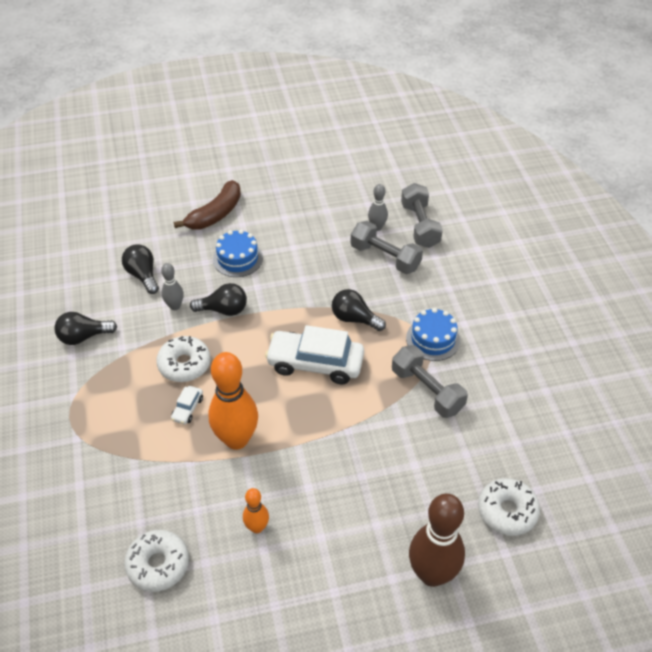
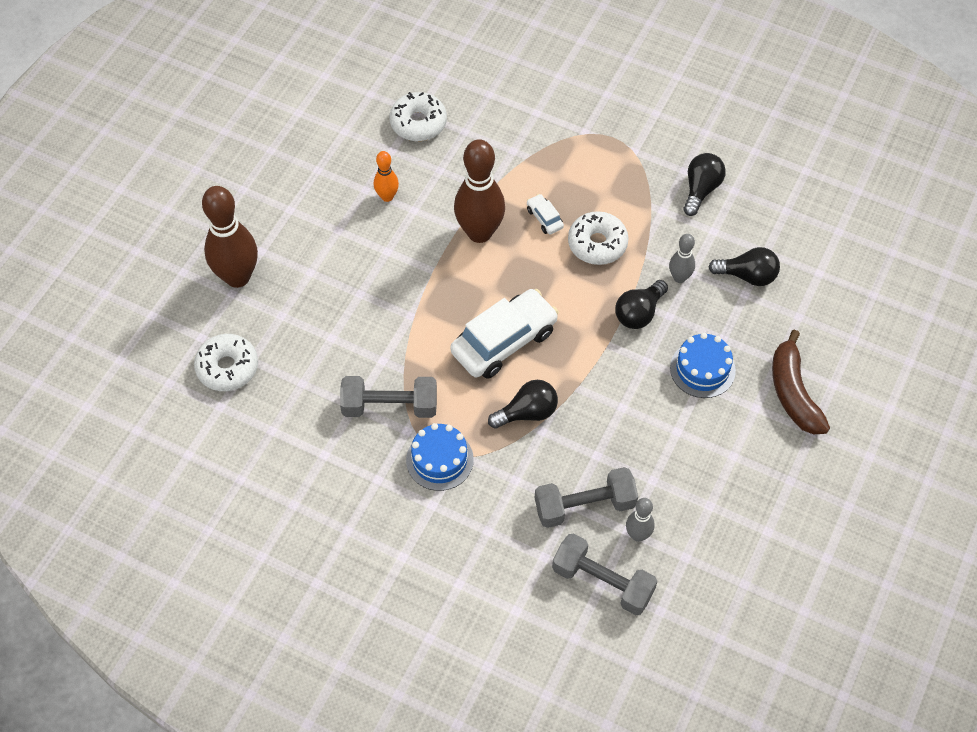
camera: 130 degrees right, 10 degrees up
(236, 439) = (479, 232): orange bowling pin -> brown bowling pin

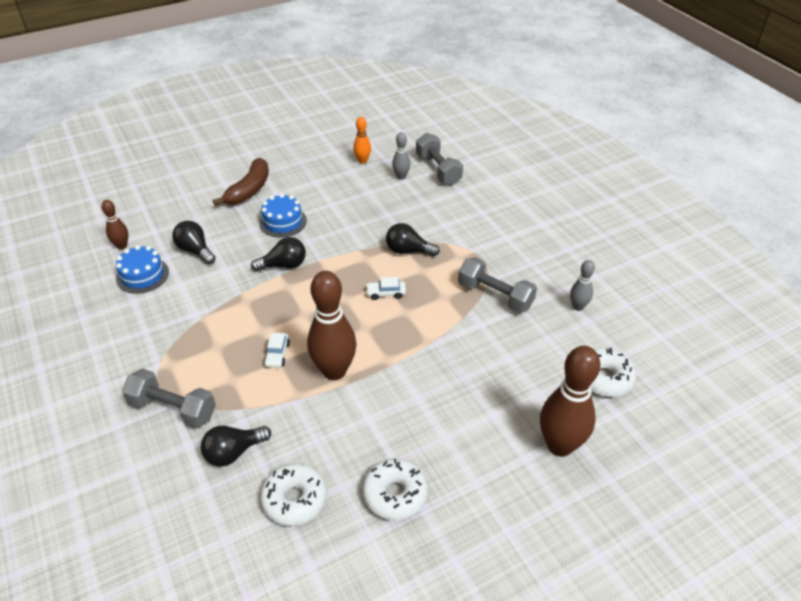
camera: 145 degrees left, 15 degrees down
(387, 196) = (381, 443): orange bowling pin -> orange bowling pin (362, 161)
(439, 460) = (484, 254): blue cake -> blue cake (142, 275)
(504, 341) = (386, 293): white car -> white car, size x0.44
(584, 506) = (417, 198): grey dumbbell -> grey dumbbell (173, 409)
(597, 244) = (261, 317): white donut -> white donut (395, 494)
(679, 277) = (235, 270): grey bowling pin -> grey bowling pin (578, 307)
(701, 189) = (152, 313): black light bulb -> black light bulb (234, 452)
(826, 236) = (122, 246): none -> brown bowling pin

